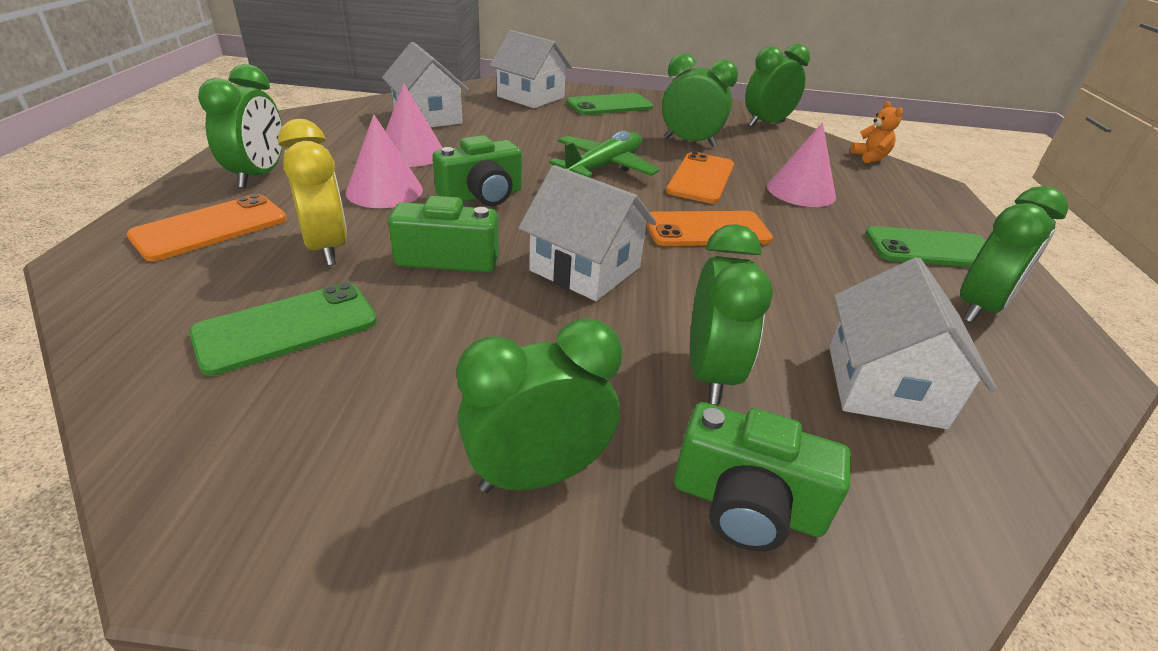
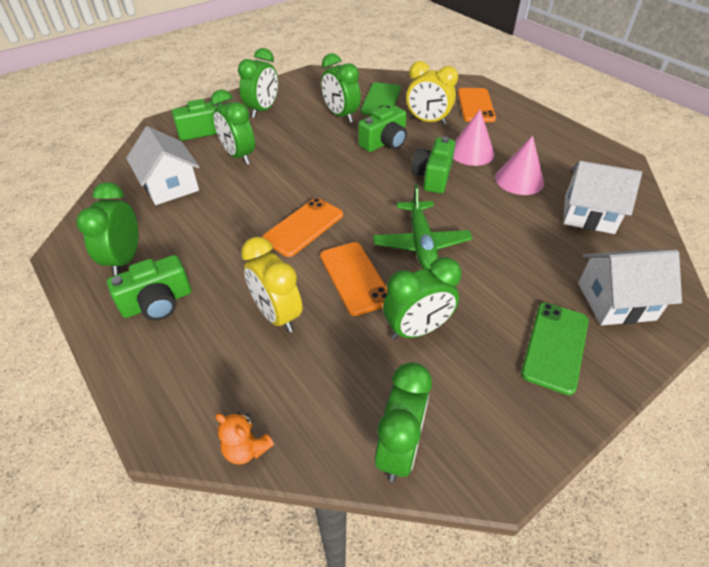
camera: 140 degrees right, 10 degrees up
(259, 176) = (525, 127): green clock -> green clock (340, 115)
(585, 269) = (329, 168): white house -> none
(801, 191) = (277, 315): pink cone -> yellow clock
(931, 249) = (157, 302): green phone -> green camera

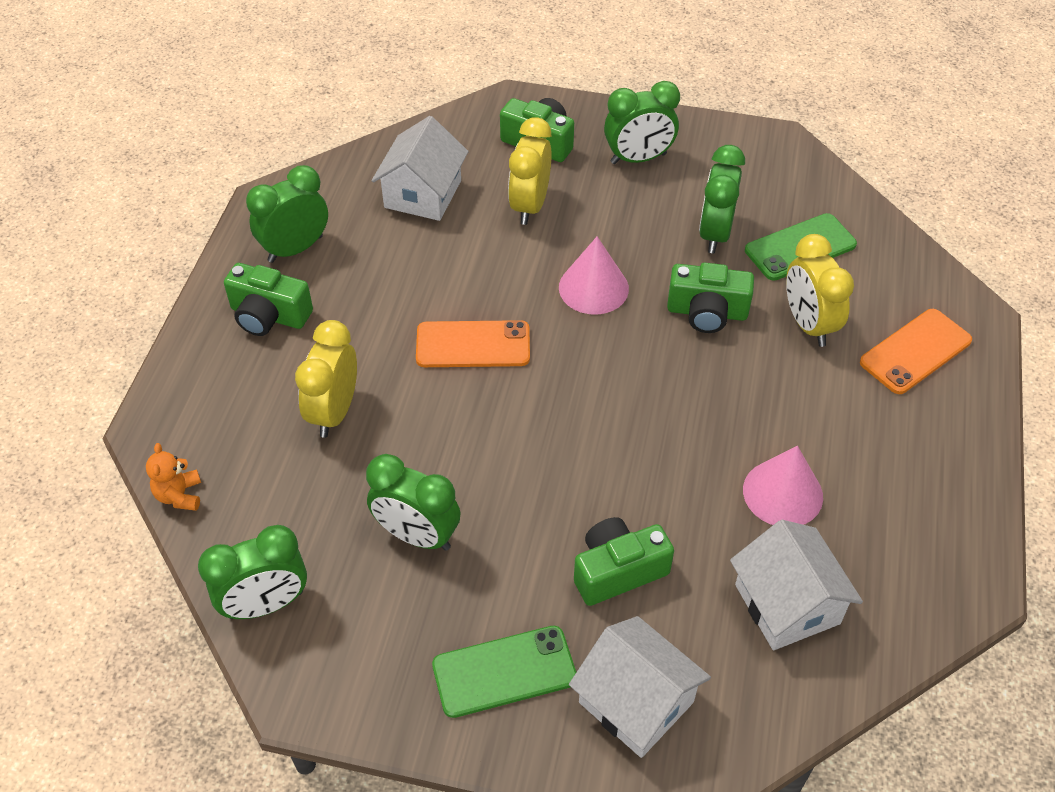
camera: 50 degrees right, 5 degrees up
(239, 156) = (530, 206): green clock -> yellow clock
(354, 278) = (440, 438): orange phone -> none
(421, 244) = (550, 463): green plane -> none
(433, 176) = (689, 401): green camera -> green camera (618, 571)
(471, 152) = (788, 410): pink cone -> pink cone (593, 288)

